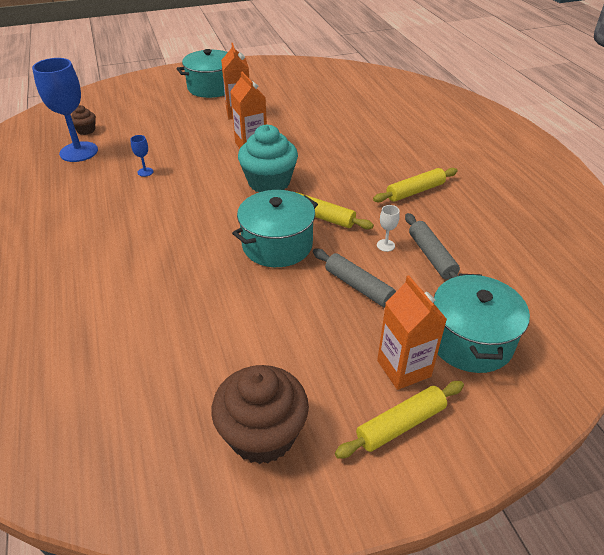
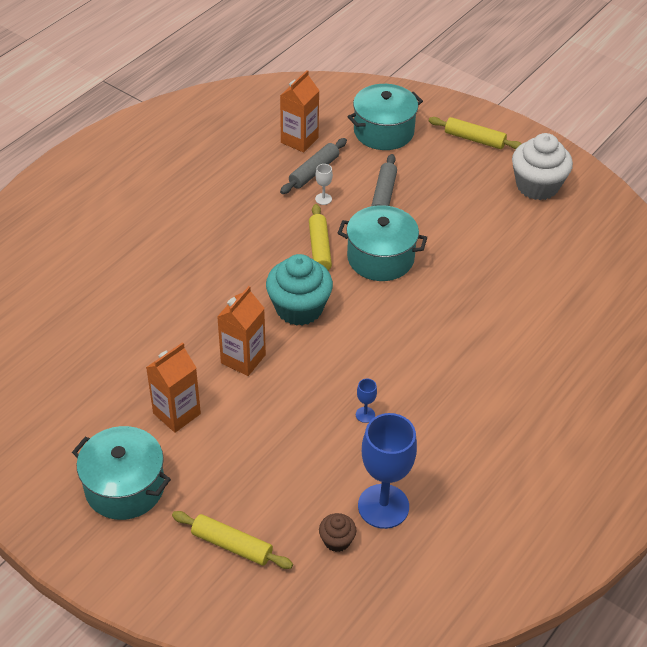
camera: 125 degrees left, 5 degrees up
(262, 434) = (537, 186): brown cupcake -> white cupcake
(403, 368) = (435, 151): orange carton -> orange carton (299, 140)
(415, 191) = (229, 208): yellow rolling pin -> yellow rolling pin (232, 545)

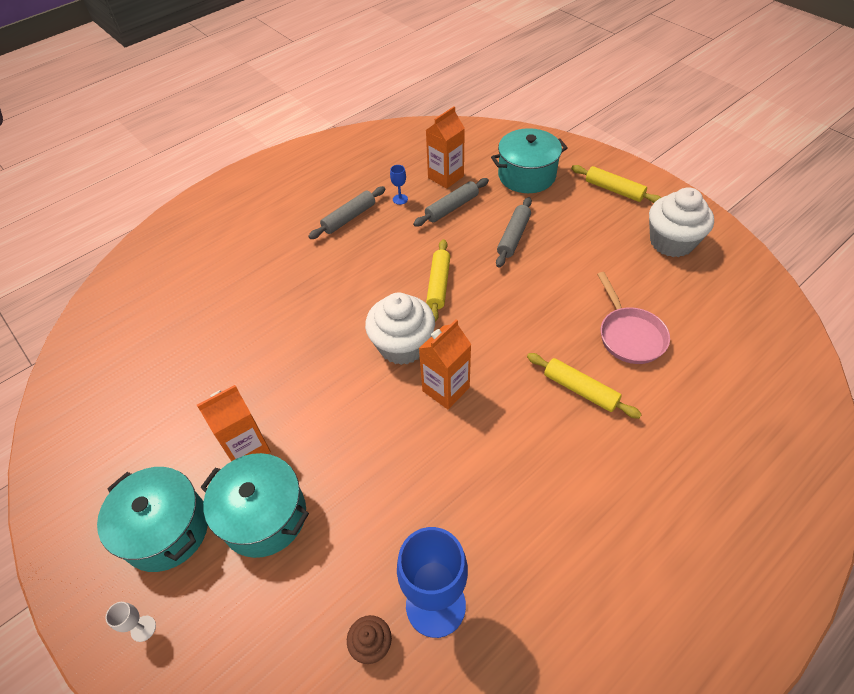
camera: 15 degrees right, 5 degrees up
(208, 192) = (349, 218): none -> grey rolling pin
(232, 545) = (253, 627): yellow rolling pin -> yellow rolling pin (580, 390)
(243, 359) = (331, 395): orange carton -> orange carton (446, 389)
(299, 308) = (402, 345): turquoise cupcake -> white cupcake
(323, 199) = (454, 235): white goblet -> white goblet (143, 628)
(365, 415) = (441, 480): blue goblet -> blue goblet (400, 199)
(380, 258) = (497, 301): turquoise pot -> turquoise pot (264, 516)
(510, 275) = (629, 335): none -> pink pan

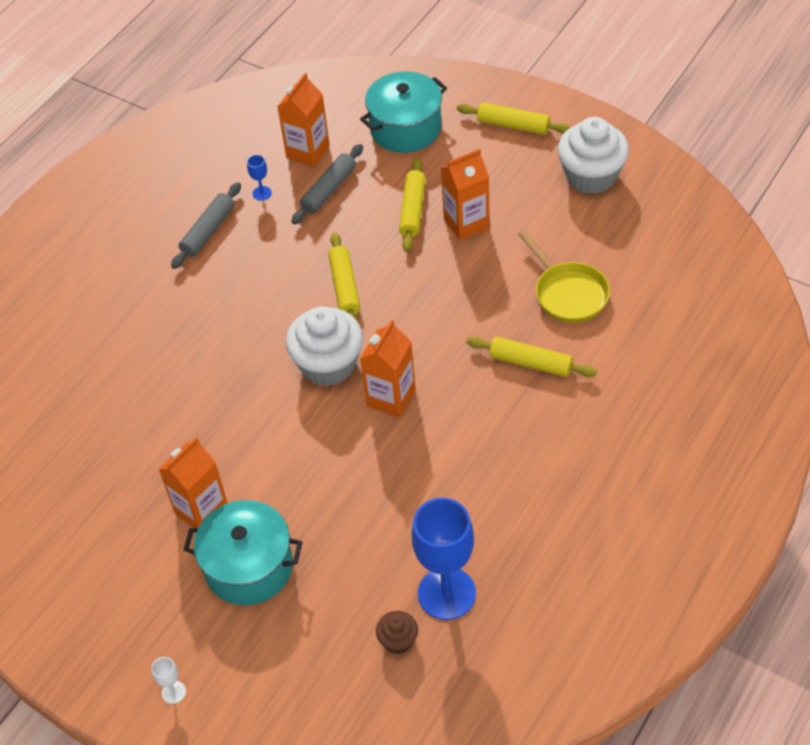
camera: 15 degrees left, 0 degrees up
(166, 529) = (153, 606): turquoise pot -> none
(513, 237) = (413, 210): grey rolling pin -> yellow rolling pin
(555, 257) = (466, 223): none -> orange carton
(629, 335) = (568, 293): pink pan -> yellow pan

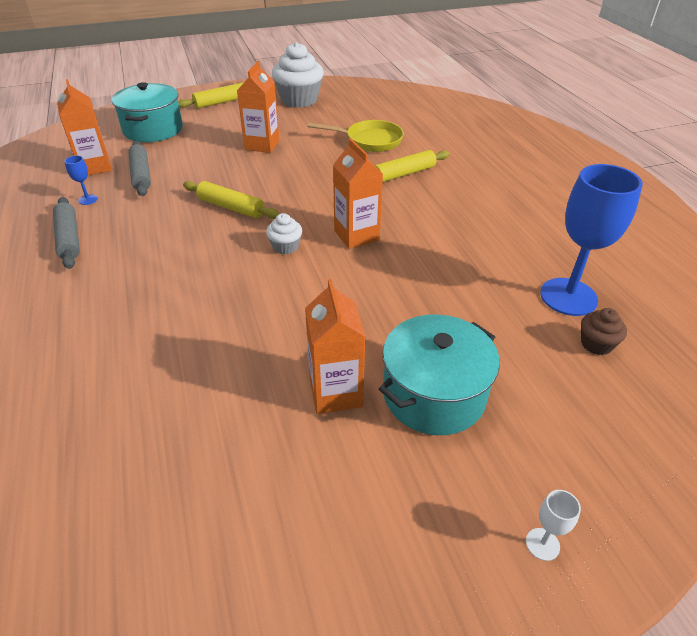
camera: 55 degrees left, 10 degrees down
(328, 364) = (285, 247): white cupcake -> white cupcake, size x0.48
(413, 210) = (218, 155): yellow rolling pin -> none

